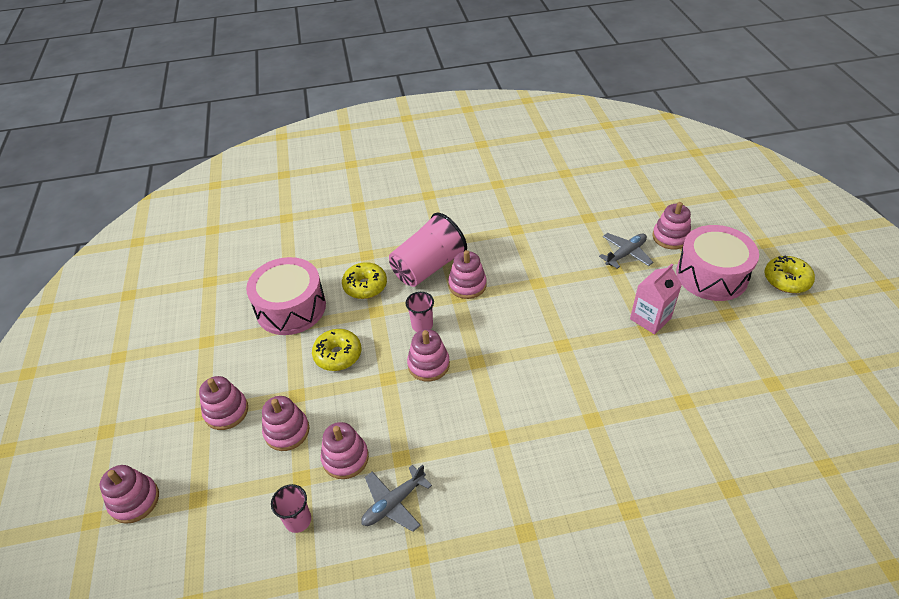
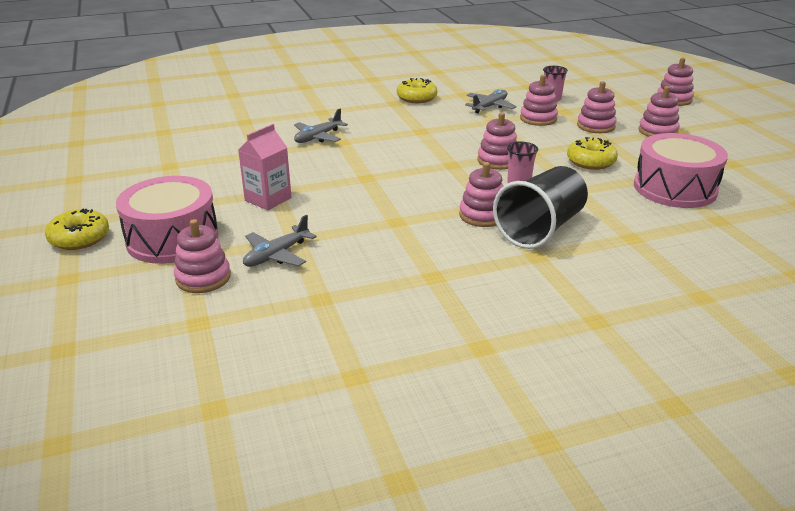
camera: 170 degrees right, 15 degrees down
(365, 286) = (606, 209): yellow donut -> yellow donut (416, 98)
(428, 267) = (540, 229): pink cup -> black cup
(623, 433) = (318, 137): none -> grey plane

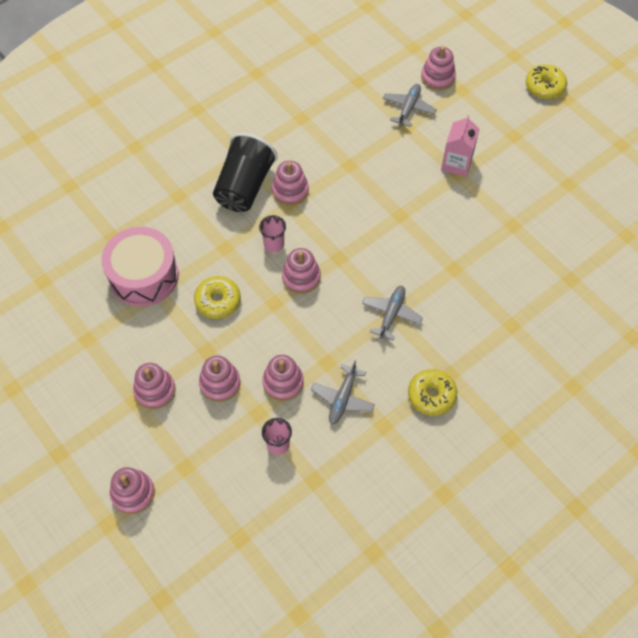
camera: 160 degrees right, 30 degrees up
(172, 238) = (486, 104): pink drum -> none
(318, 137) = (481, 270): grey plane -> grey plane (391, 314)

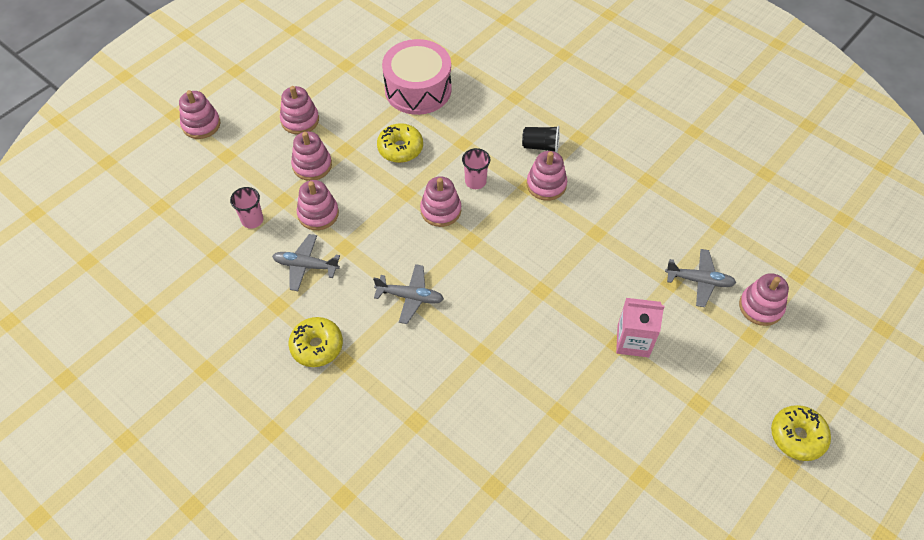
camera: 80 degrees right, 5 degrees down
(244, 186) = (540, 146): black cup -> black cup, size x0.50

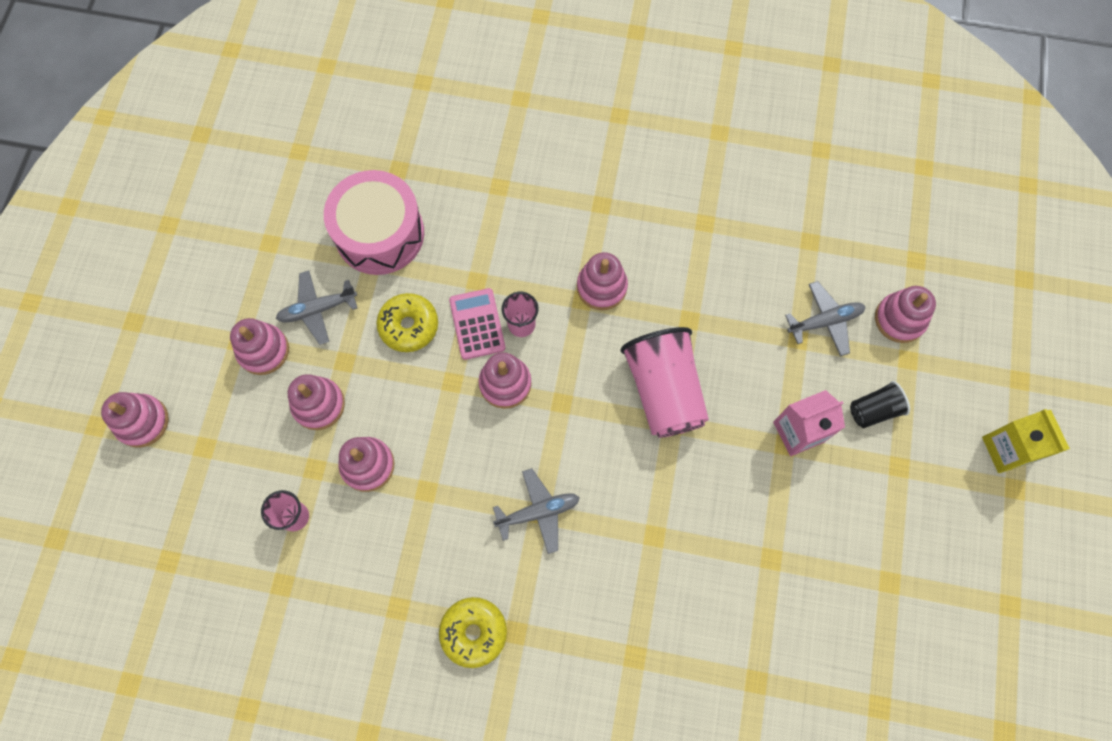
camera: 30 degrees left, 15 degrees up
(305, 266) = (396, 540): grey plane -> grey plane (317, 309)
(446, 168) = (477, 324): none -> pink calculator
(540, 146) = (566, 239): black cup -> black cup (873, 410)
(548, 267) = (663, 391): none -> pink cup
(797, 436) = (1007, 449): yellow donut -> yellow carton

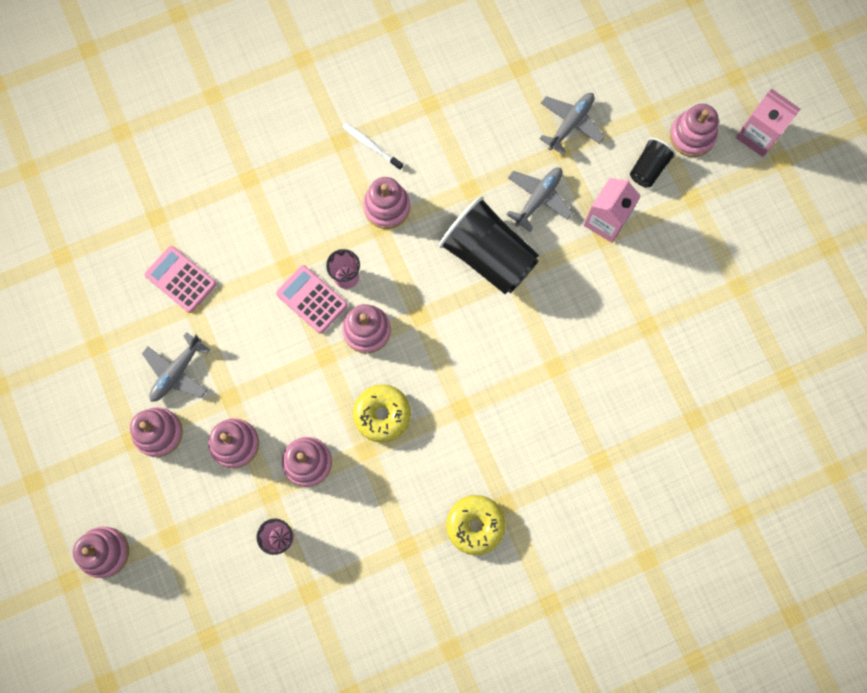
camera: 35 degrees left, 5 degrees up
(379, 233) = (181, 279): pink drum -> pink calculator
(409, 326) = (259, 336): yellow donut -> yellow donut (382, 414)
(538, 512) = (460, 408): grey plane -> grey plane (538, 198)
(626, 226) = (371, 146): none -> white toothbrush
(663, 391) = (489, 256): pink cup -> black cup
(899, 319) = (623, 86): pink stacking toy -> pink stacking toy (692, 136)
(1007, 449) = (758, 135): yellow carton -> pink carton

